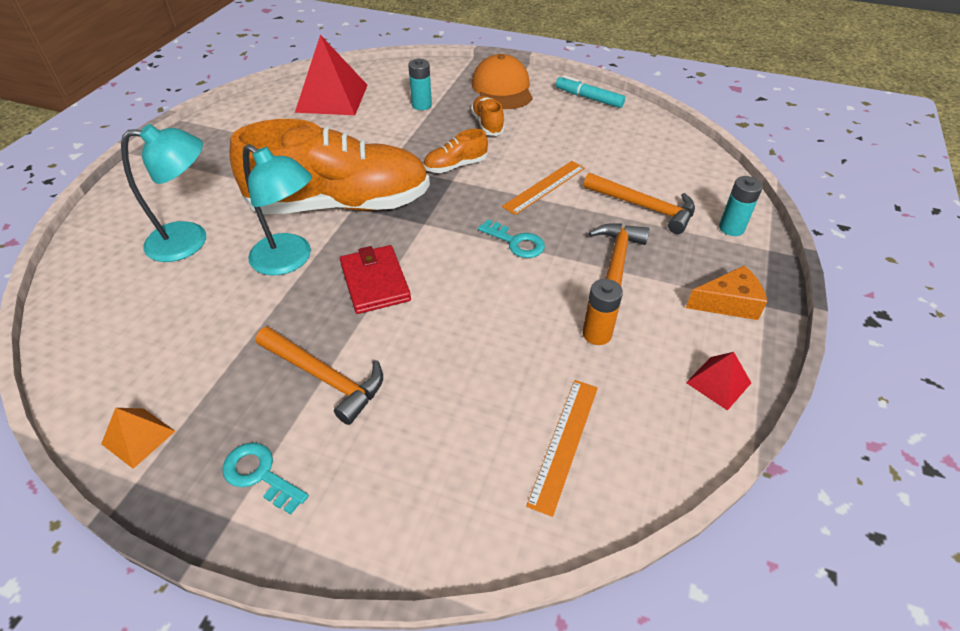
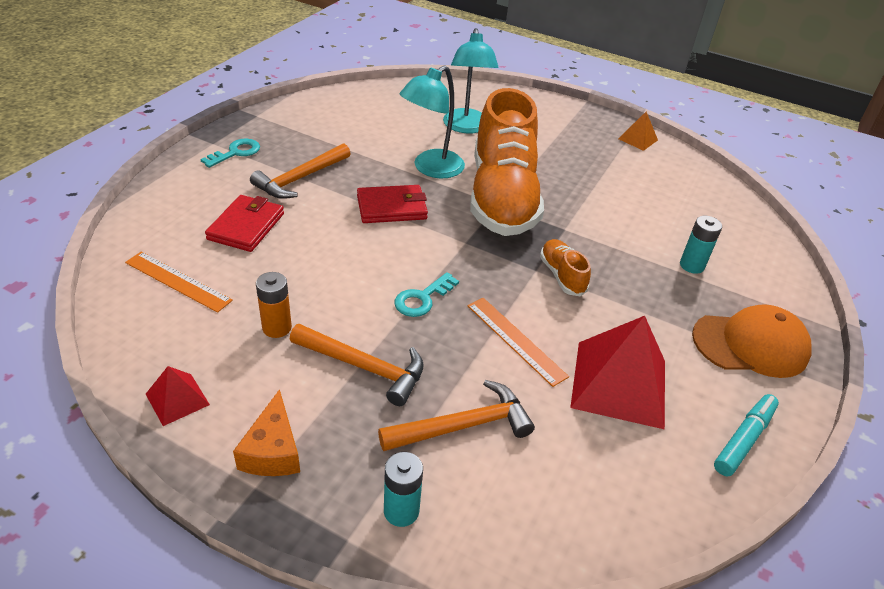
camera: 95 degrees right, 5 degrees down
(138, 437) = (288, 115): orange pyramid -> orange pyramid (638, 139)
(332, 98) = (696, 202): red pyramid -> red pyramid (619, 383)
(441, 406) = (246, 226): none -> red wallet
(487, 124) = (653, 315): orange shoe -> none
(644, 207) = (463, 425): orange hammer -> orange hammer turned 150 degrees counterclockwise

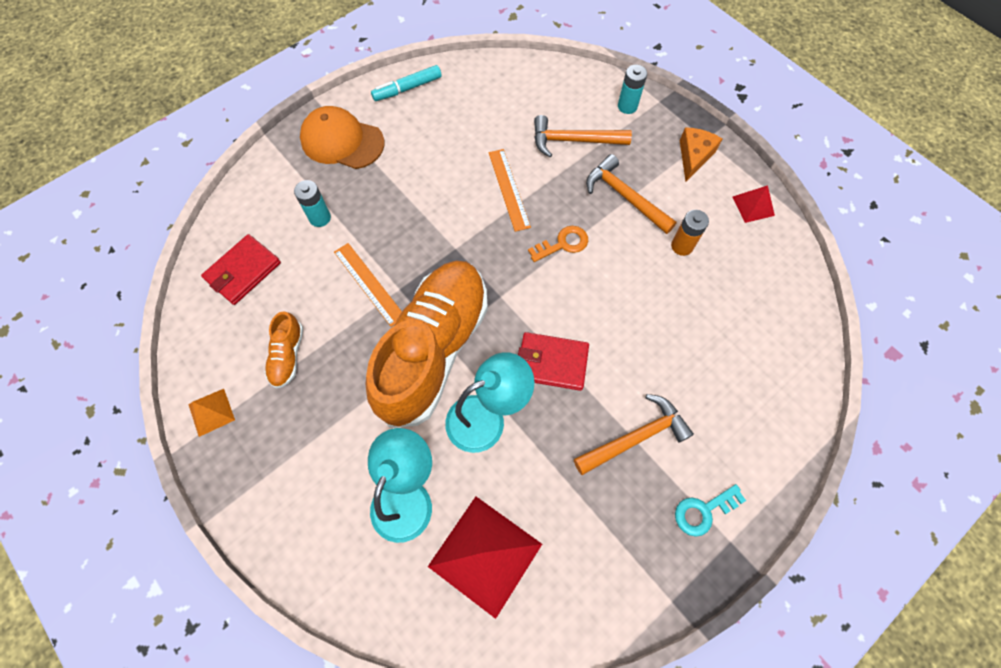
camera: 155 degrees left, 25 degrees up
(178, 281) = (759, 315): orange ruler -> orange ruler (369, 284)
(246, 226) = (698, 371): red wallet -> red wallet (243, 271)
(422, 299) = (563, 244): turquoise key -> orange key
(562, 275) = (437, 236): orange shoe -> orange shoe (287, 355)
(619, 383) = (457, 140): red pyramid -> red pyramid (485, 555)

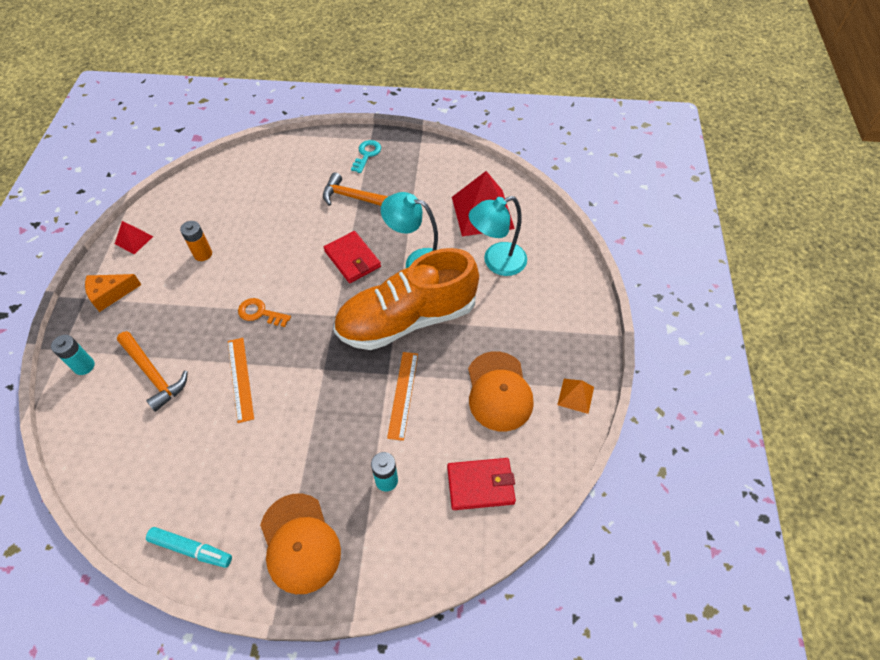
camera: 135 degrees left, 10 degrees down
(287, 355) = (499, 391): orange shoe -> orange cap
(509, 189) = (240, 379): orange ruler -> orange ruler turned 45 degrees counterclockwise
(625, 197) = (185, 308): orange hammer -> none
(703, 511) = (367, 154): turquoise key -> turquoise key turned 90 degrees counterclockwise

